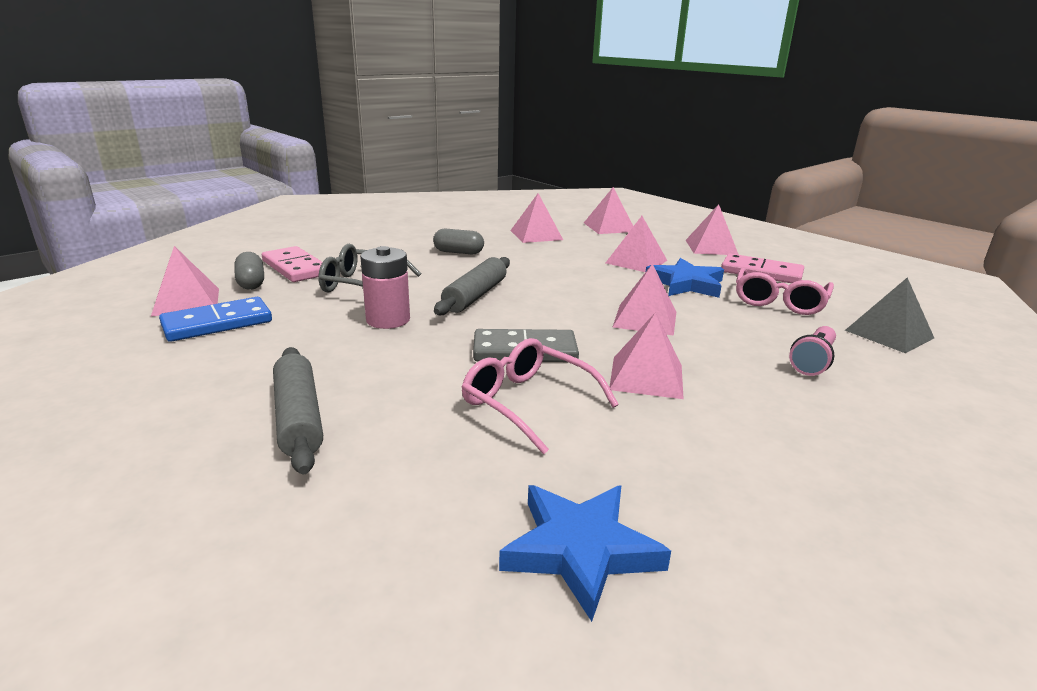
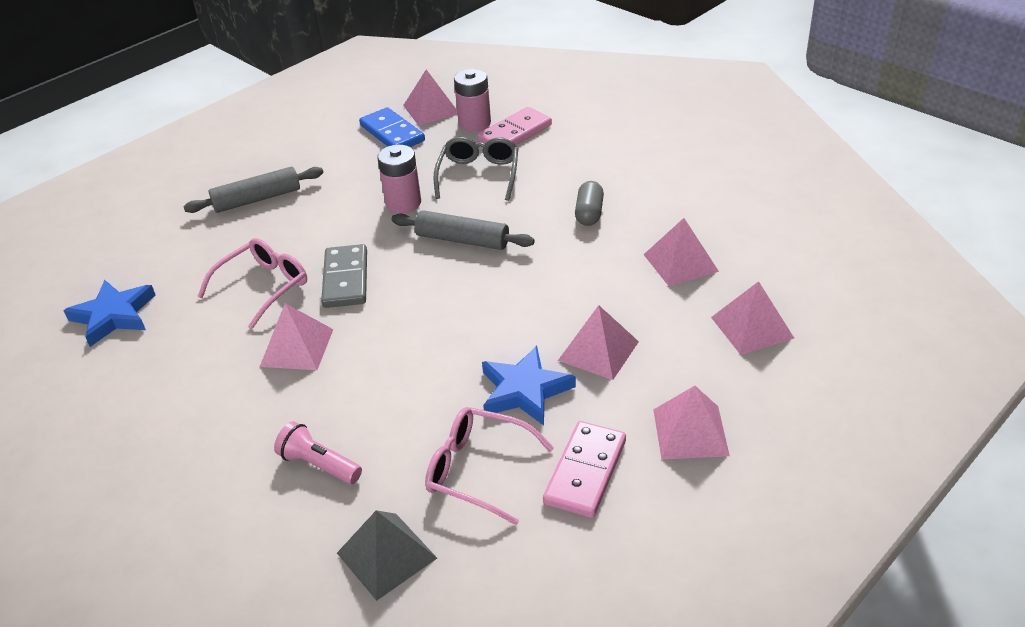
camera: 90 degrees right, 15 degrees up
(251, 282) = (474, 123): grey capsule -> pink battery
(645, 319) = (415, 351): pink pyramid -> none

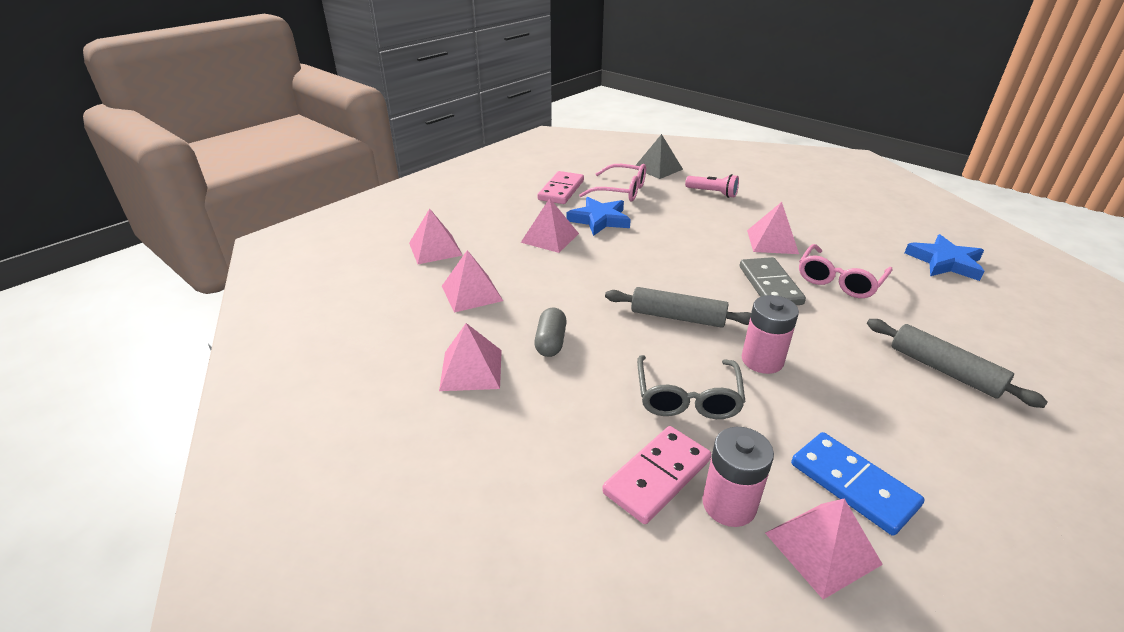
camera: 175 degrees right, 5 degrees down
(257, 199) = (944, 370): grey rolling pin -> grey rolling pin turned 75 degrees clockwise
(690, 432) = (499, 203): pink pyramid -> pink pyramid (471, 369)

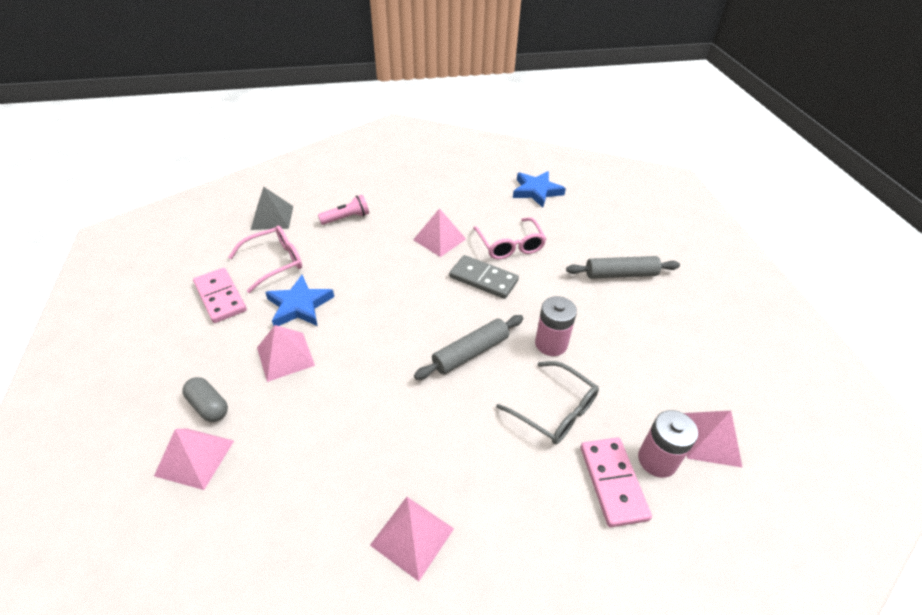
camera: 55 degrees left, 10 degrees up
(471, 293) = (304, 470): pink pyramid -> none
(551, 342) = (428, 453): grey capsule -> grey capsule (209, 406)
(853, 484) = (676, 387): blue domino -> none

